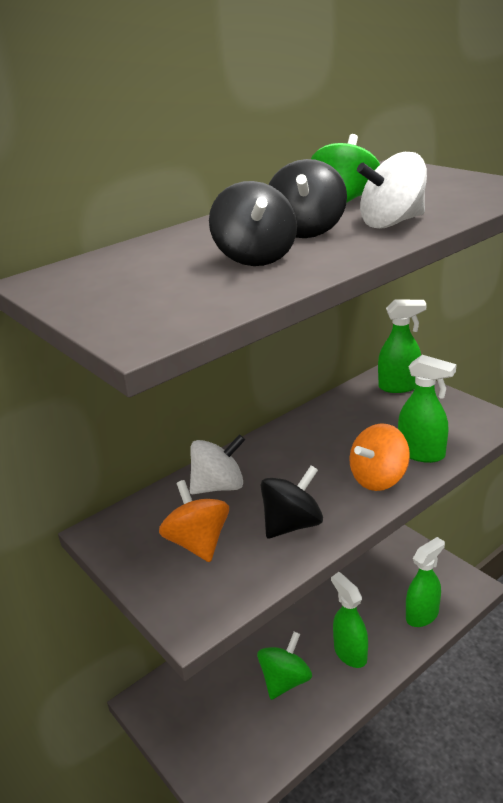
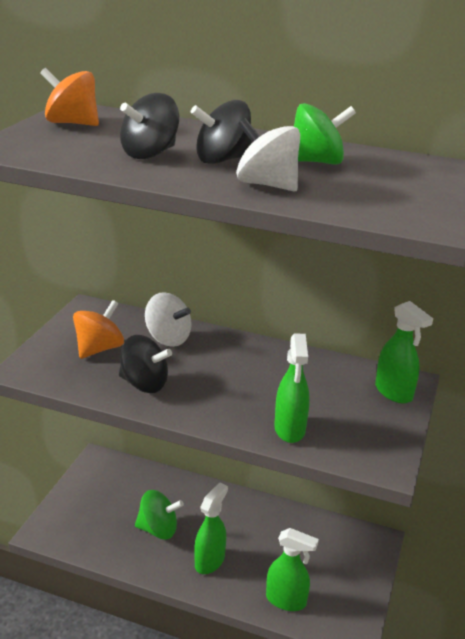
camera: 55 degrees right, 0 degrees up
(378, 478) = (233, 413): orange spinning top -> orange spinning top (72, 123)

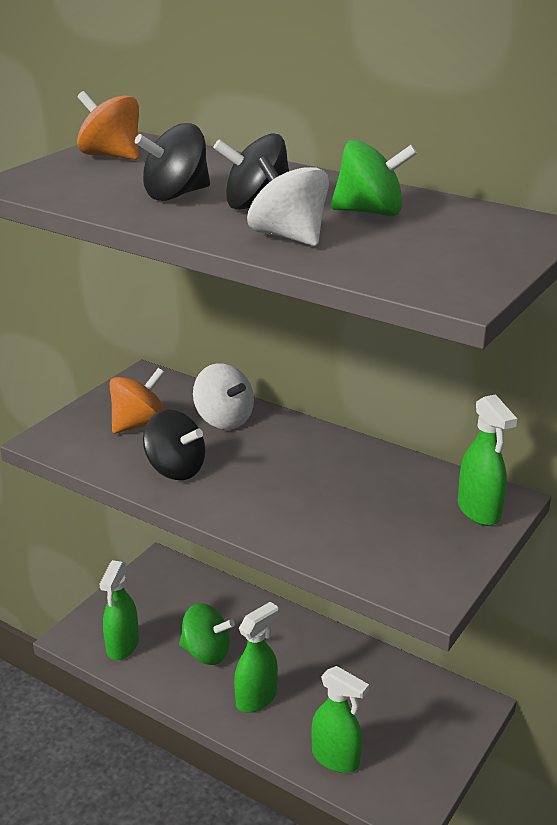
camera: 15 degrees right, 0 degrees up
(289, 429) = (327, 540): green spray bottle -> green spray bottle (122, 646)

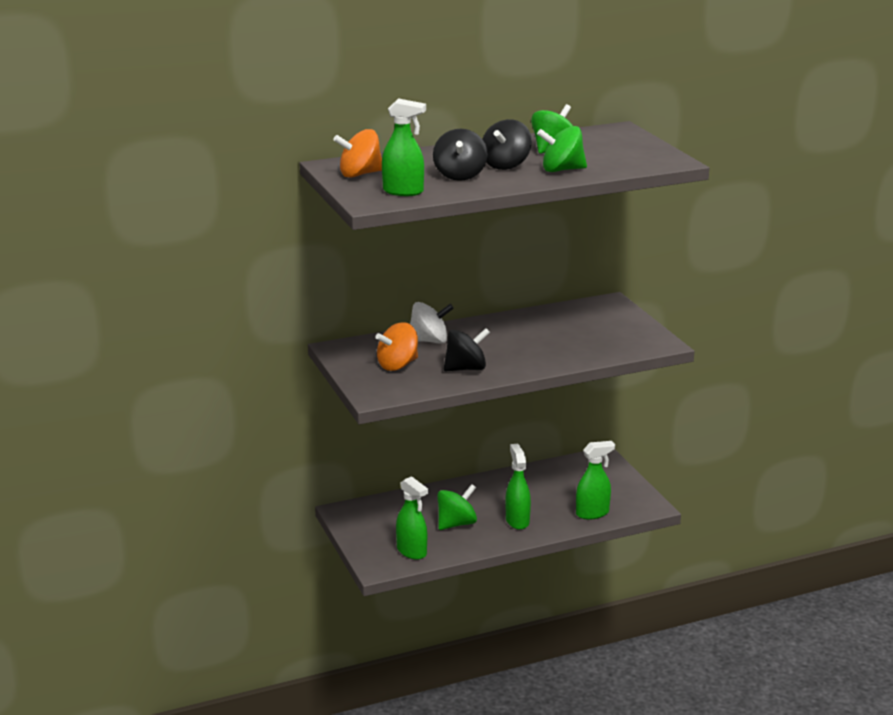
camera: 55 degrees left, 5 degrees down
(139, 424) = (397, 365): orange spinning top -> orange spinning top turned 120 degrees counterclockwise
(288, 237) = (562, 170): white spinning top -> green spinning top
(479, 511) = (612, 310): green spray bottle -> green spray bottle (403, 192)

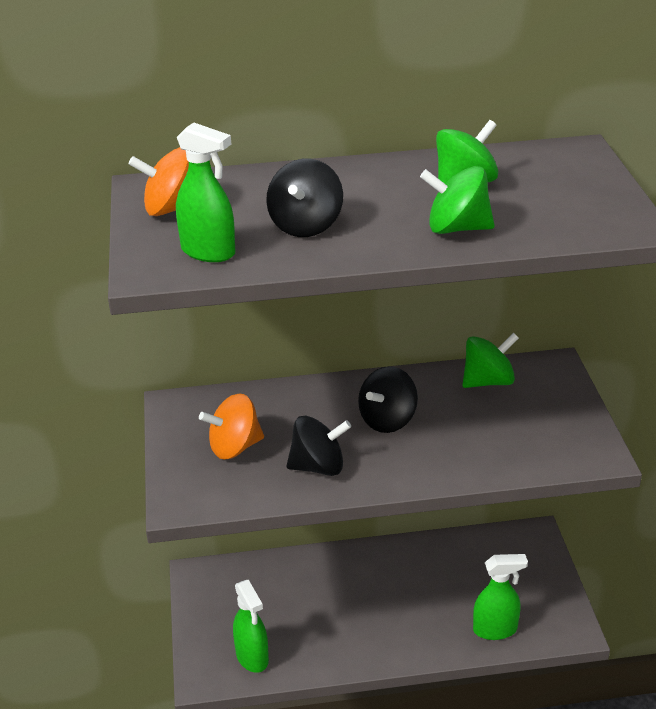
camera: 15 degrees right, 10 degrees up
(429, 341) = (293, 407): white spinning top -> none
(456, 524) = (322, 619): green spinning top -> green spinning top (488, 381)
(505, 165) = (381, 210): black spinning top -> black spinning top (387, 420)
(517, 521) = (397, 626): green spray bottle -> none

